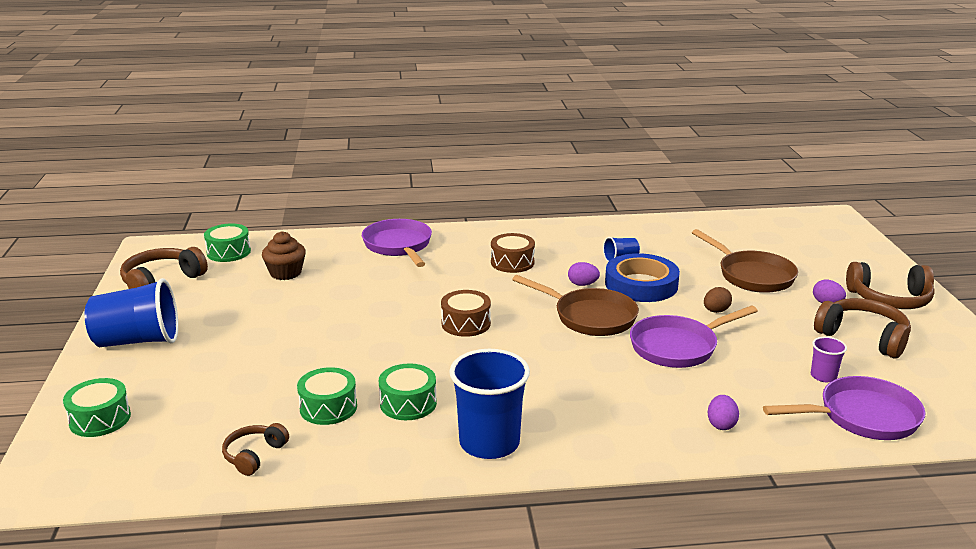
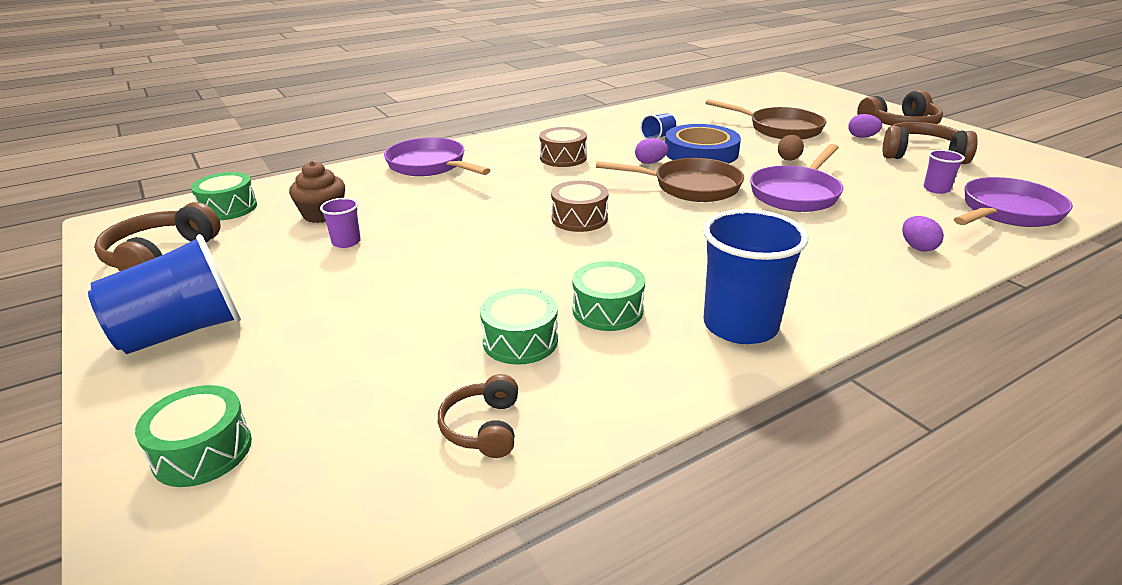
camera: 25 degrees left, 5 degrees up
(282, 300) = (346, 242): none -> purple cup

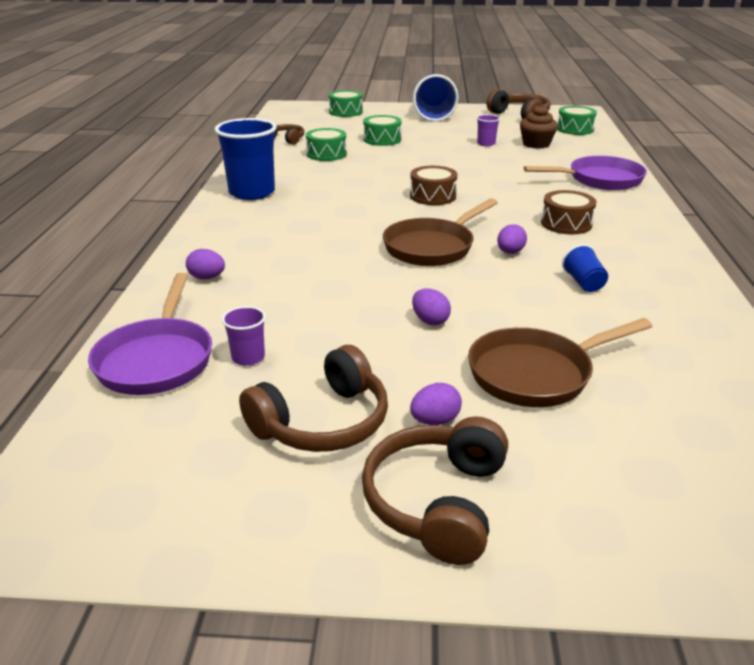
camera: 125 degrees right, 0 degrees up
(607, 310) = (318, 173): green drum -> green drum (382, 139)
(701, 152) = (509, 285): blue tape -> none
(788, 160) = (430, 321): brown egg -> purple egg
(796, 194) = (354, 282): purple pan -> none

